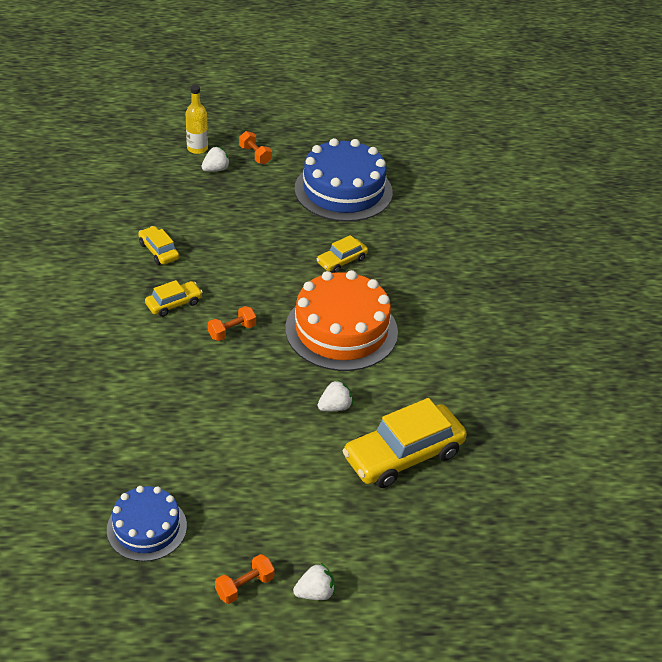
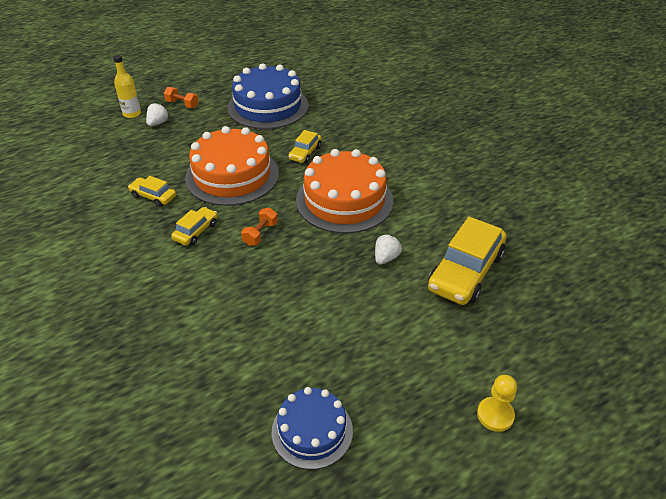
camera: 25 degrees left, 0 degrees up
(244, 586) = (436, 440): orange dumbbell -> none
(249, 258) = (232, 175): none -> orange cake
(315, 593) = (495, 415): white strawberry -> yellow pawn

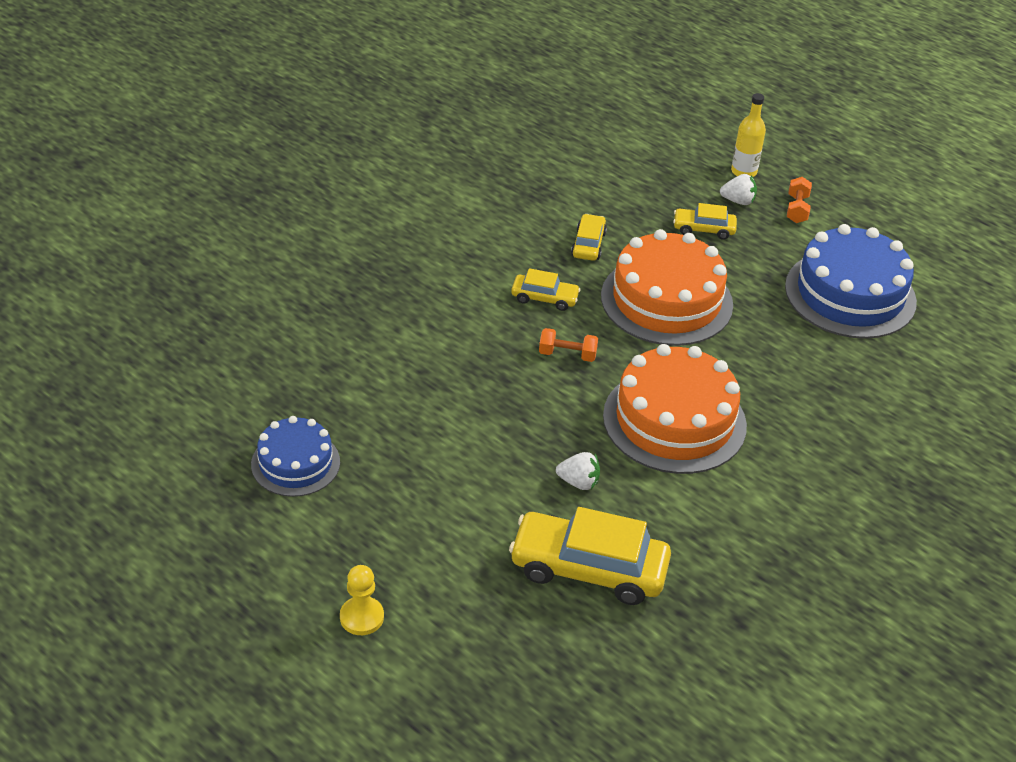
camera: 70 degrees right, 0 degrees up
(305, 153) = (759, 359): yellow car -> yellow car (703, 229)

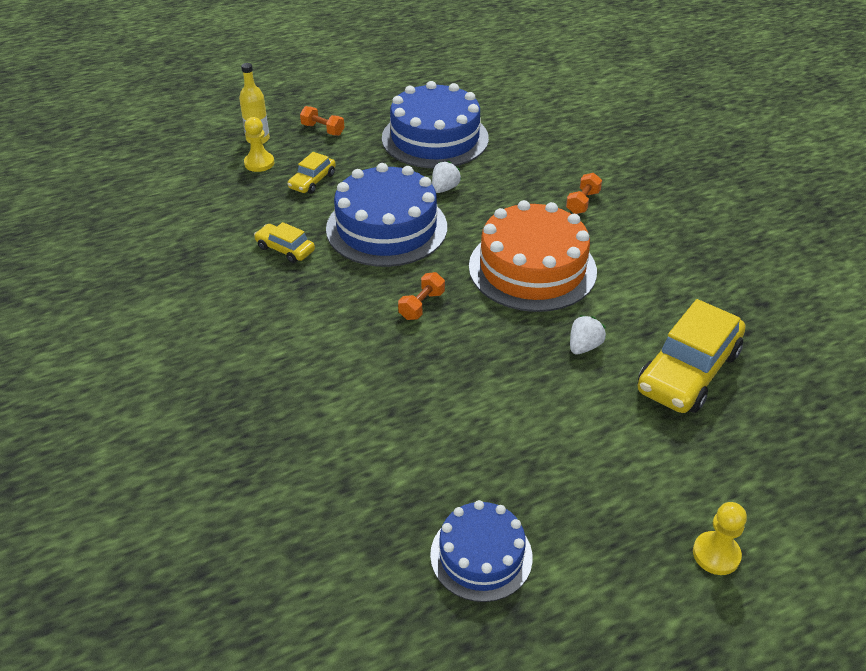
camera: 65 degrees left, 0 degrees up
(544, 298) = (339, 297): yellow car -> none
(666, 300) = (386, 228): orange cake -> blue cake
(705, 186) = (259, 163): none -> yellow pawn
(738, 201) = (291, 153): white strawberry -> white strawberry (444, 188)
(819, 439) = (582, 202): none -> orange dumbbell

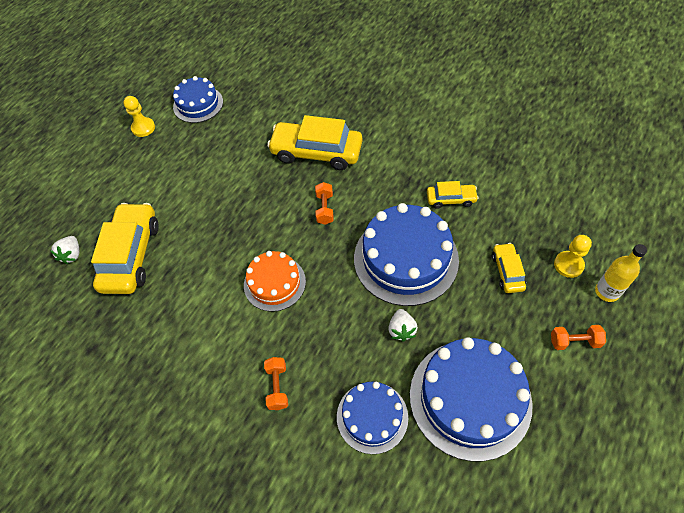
camera: 150 degrees right, 15 degrees up
(370, 371) = (316, 152): none -> yellow car
(518, 159) = (372, 417): none -> blue cake
(532, 268) = (274, 283): orange cake -> orange cake, size x0.59
(584, 346) = (204, 237): white strawberry -> white strawberry (72, 255)
(716, 554) = (90, 158): yellow pawn -> yellow pawn (143, 128)

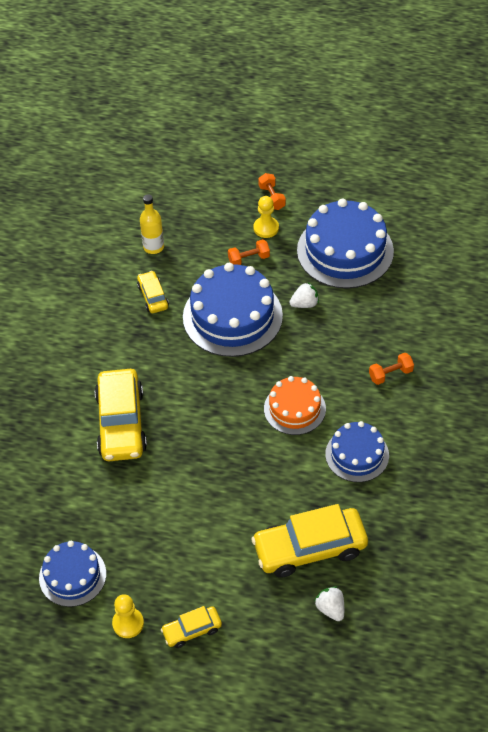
camera: 110 degrees left, 5 degrees down
(72, 255) = (330, 609): white strawberry -> white strawberry turned 105 degrees counterclockwise
(325, 209) = (195, 394): orange dumbbell -> orange dumbbell (249, 259)
(372, 417) = (386, 306): blue cake -> blue cake (357, 454)
(507, 271) = (221, 245): yellow car -> yellow car (192, 630)
(568, 265) = (200, 207): yellow pawn -> yellow pawn (266, 228)
(607, 292) = (219, 183): yellow bottle -> yellow bottle (153, 247)

